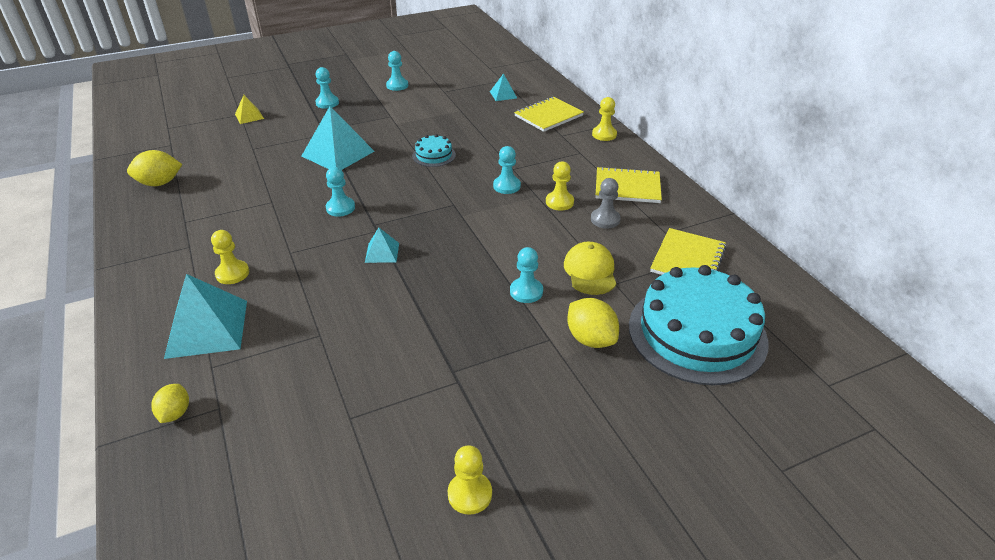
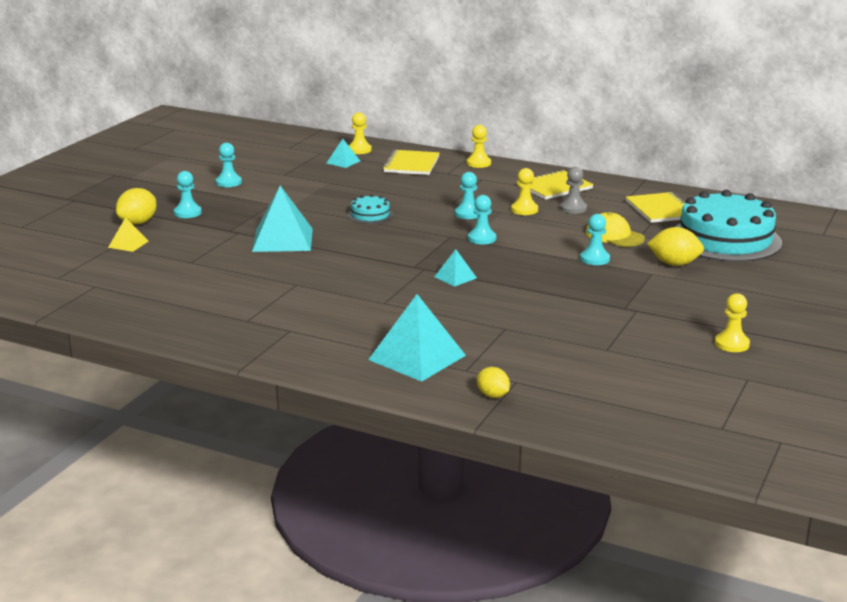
camera: 40 degrees left, 15 degrees down
(159, 183) = (156, 310): yellow lemon -> yellow lemon (138, 223)
(232, 273) = (366, 328): yellow pawn -> yellow pawn (359, 150)
(340, 208) = (365, 267): turquoise pawn -> turquoise pawn (482, 238)

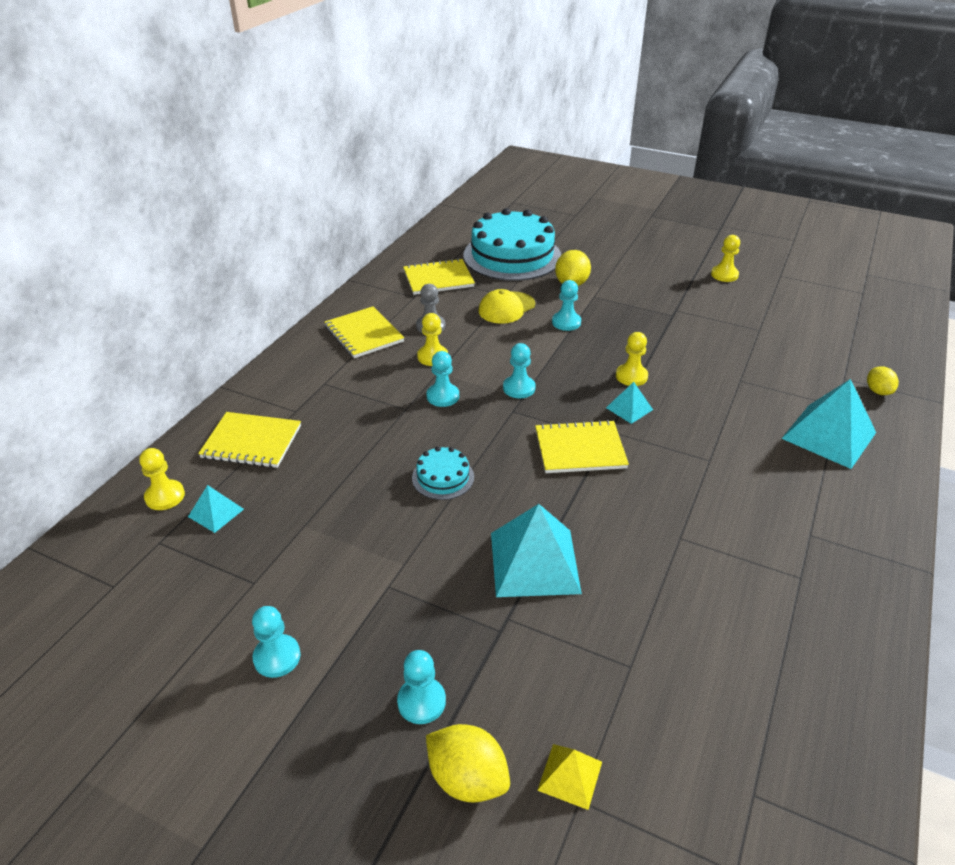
camera: 90 degrees left, 15 degrees up
(400, 257) = (580, 449): none -> yellow notebook
(478, 163) = (265, 384): yellow pawn -> yellow pawn (631, 376)
(493, 395) = (878, 391): yellow lemon -> yellow lemon turned 60 degrees counterclockwise

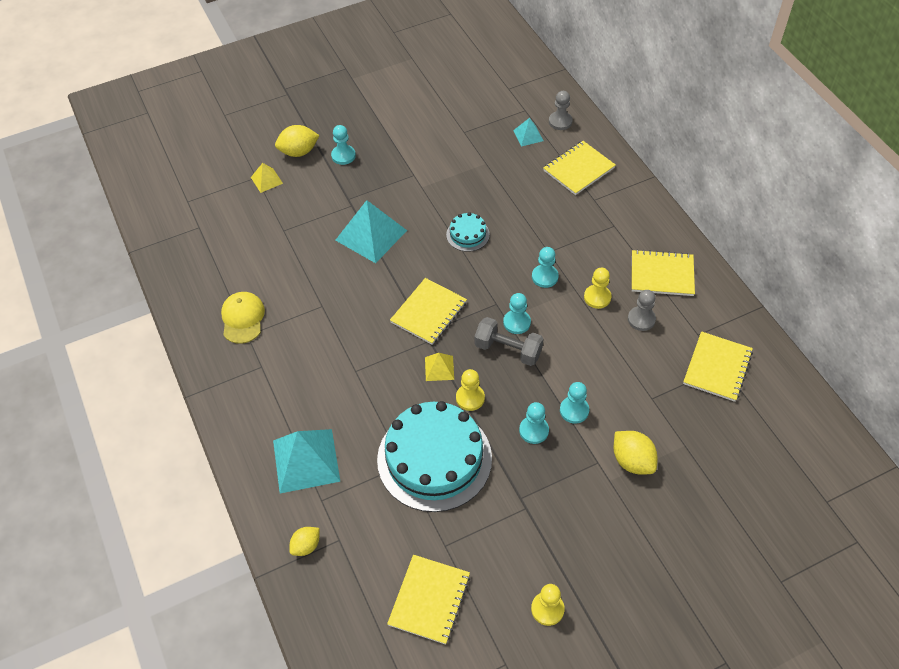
camera: 130 degrees right, 15 degrees up
(165, 496) = (560, 121): yellow pawn -> grey pawn
(277, 657) = (412, 123): turquoise pawn -> turquoise pawn (534, 430)
(506, 308) = (629, 385): yellow cap -> yellow cap (243, 318)
(512, 256) = (722, 452): turquoise cake -> turquoise cake (434, 458)
(555, 379) = (508, 350): none -> grey dumbbell
(629, 408) = (439, 368): turquoise pyramid -> yellow pyramid
(802, 318) = (429, 600): none -> yellow notebook
(878, 391) = (306, 546): yellow lemon -> yellow lemon turned 75 degrees counterclockwise

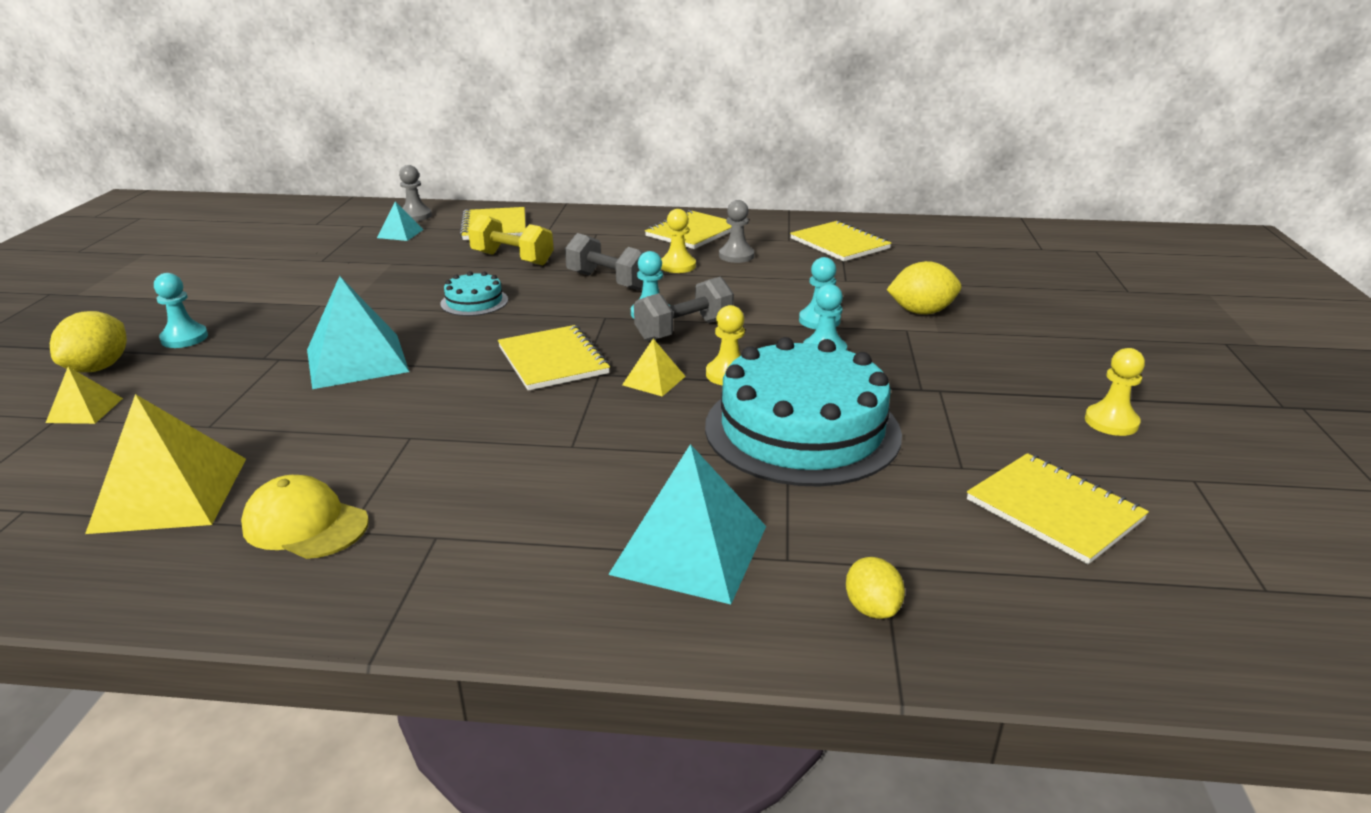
camera: 60 degrees left, 25 degrees down
(233, 260) = (170, 494): none -> yellow pyramid
(538, 211) = (512, 258): none -> yellow dumbbell
(545, 277) = (609, 281): turquoise pawn -> grey dumbbell

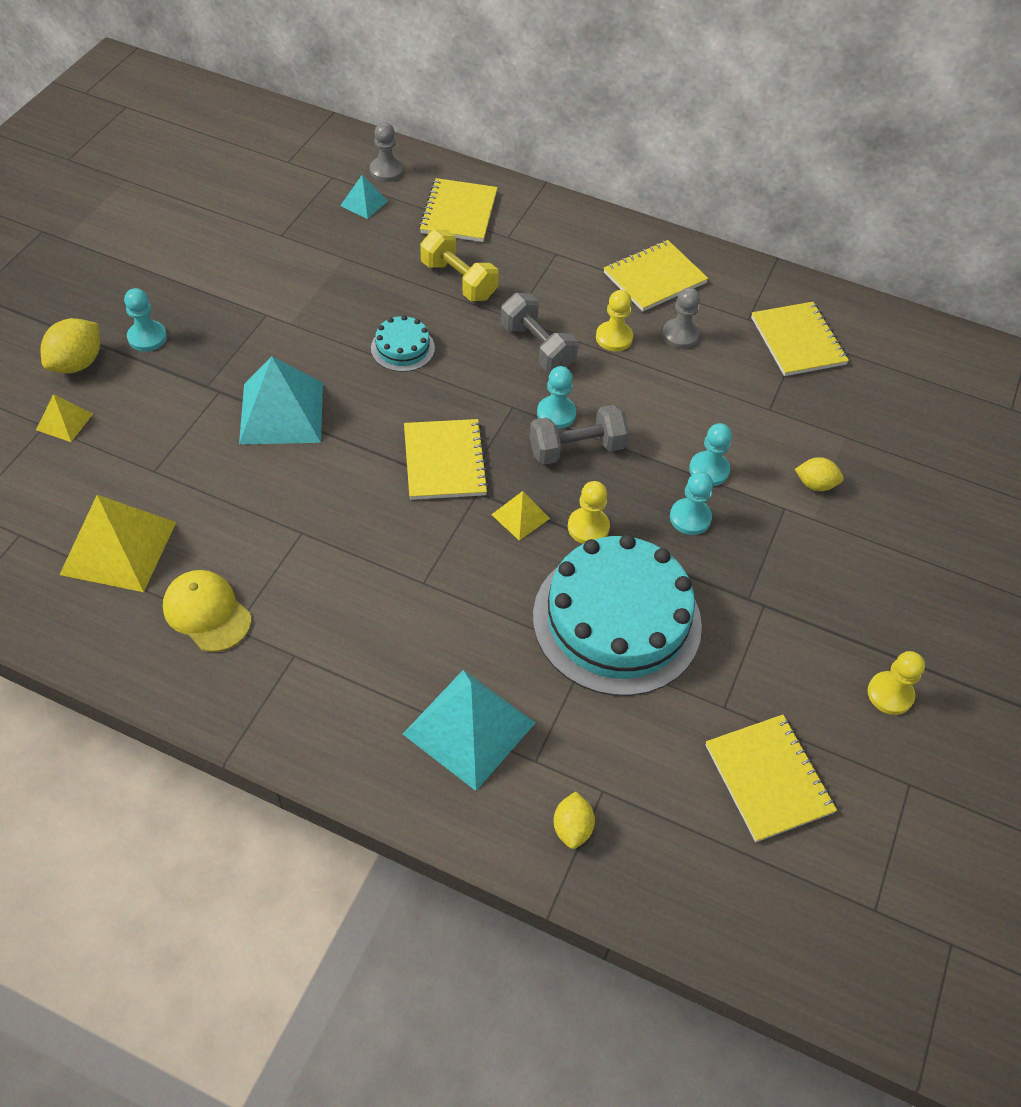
camera: 15 degrees right, 25 degrees up
(921, 312) = (815, 484): yellow lemon -> yellow lemon, size x0.64

